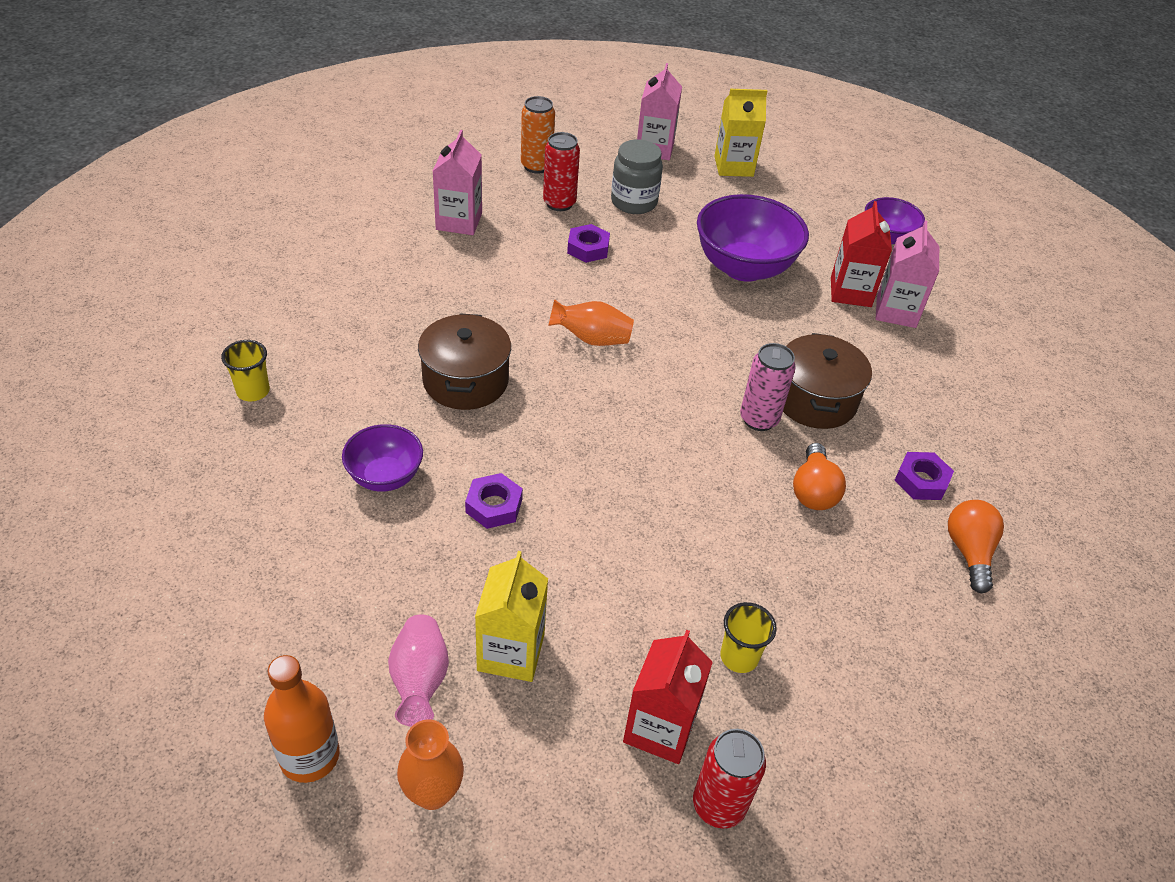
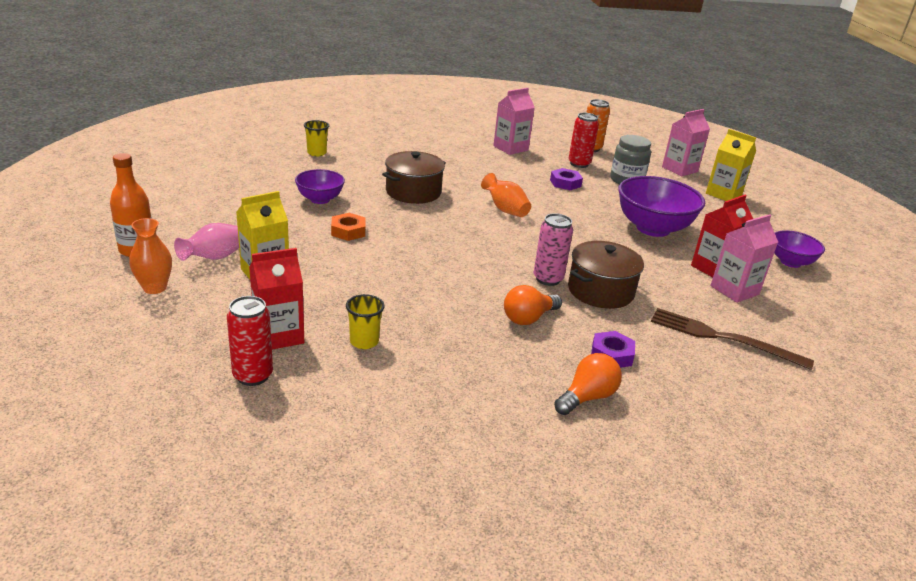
camera: 45 degrees right, 15 degrees down
(494, 506) = (348, 231): purple nut -> orange nut
(958, 385) = (723, 338): none -> brown fork

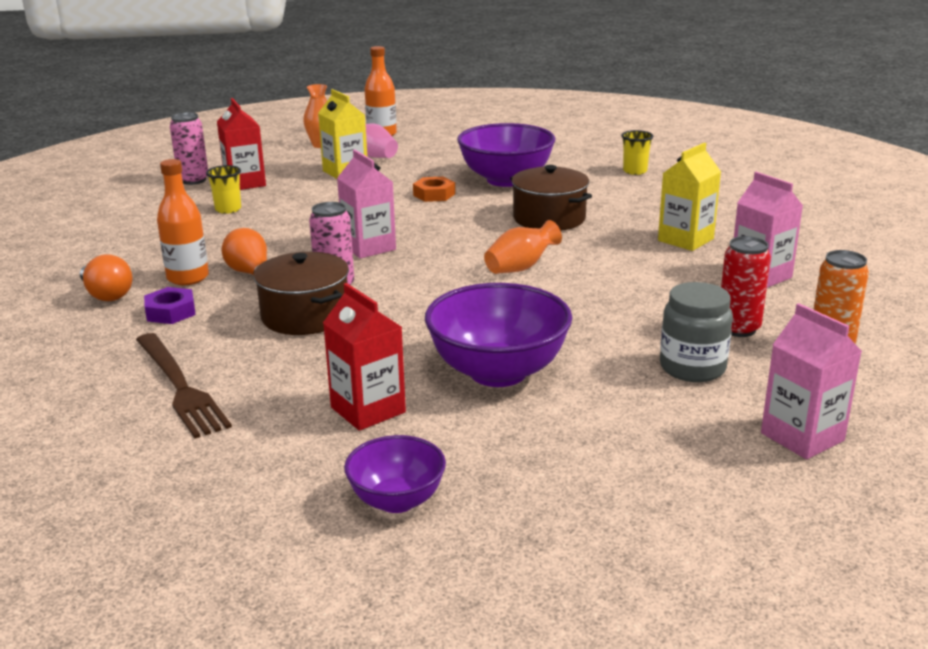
camera: 95 degrees right, 5 degrees down
(253, 375) = (193, 180): red can -> pink can
(320, 199) = (506, 180): purple bowl -> purple bowl, size x1.75
(542, 352) = (188, 278): none -> orange bottle
(565, 183) = (641, 312): purple nut -> none
(723, 194) = (694, 475): yellow carton -> yellow carton (685, 240)
(723, 338) = (180, 387): brown fork -> brown fork turned 120 degrees clockwise
(734, 290) = (300, 418): pink carton -> pink carton (369, 247)

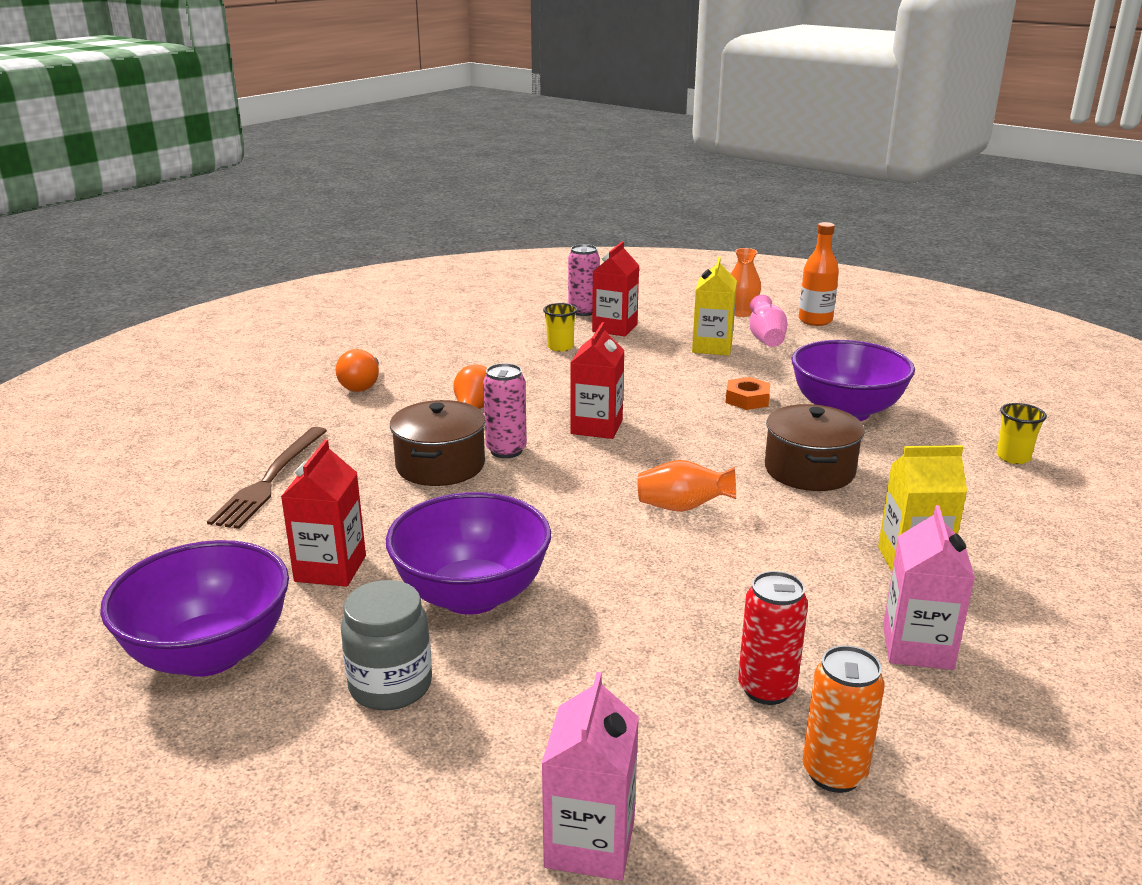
camera: 45 degrees right, 0 degrees up
(171, 312) = (370, 417): purple nut -> none
(188, 278) = (429, 394): orange bottle -> none
(369, 247) = (596, 427): pink carton -> red carton
(397, 500) = (209, 653): purple bowl -> purple bowl, size x1.75
(692, 368) = (635, 698): grey jar -> grey jar (390, 686)

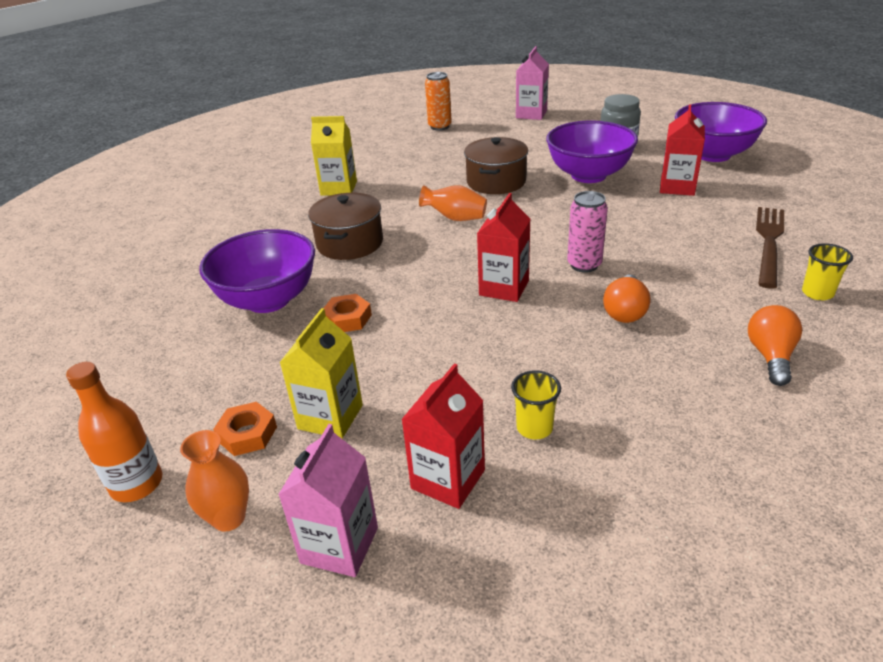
camera: 170 degrees left, 10 degrees up
(440, 465) = (636, 252): brown pot -> brown pot (496, 182)
(583, 311) = (490, 545): pink can -> none
(766, 339) = (247, 434): pink vase -> orange nut
(766, 689) = (451, 145): red can -> none
(917, 647) = (374, 157): pink carton -> pink carton (339, 545)
(1013, 457) = (191, 250): yellow cup -> yellow cup (817, 293)

